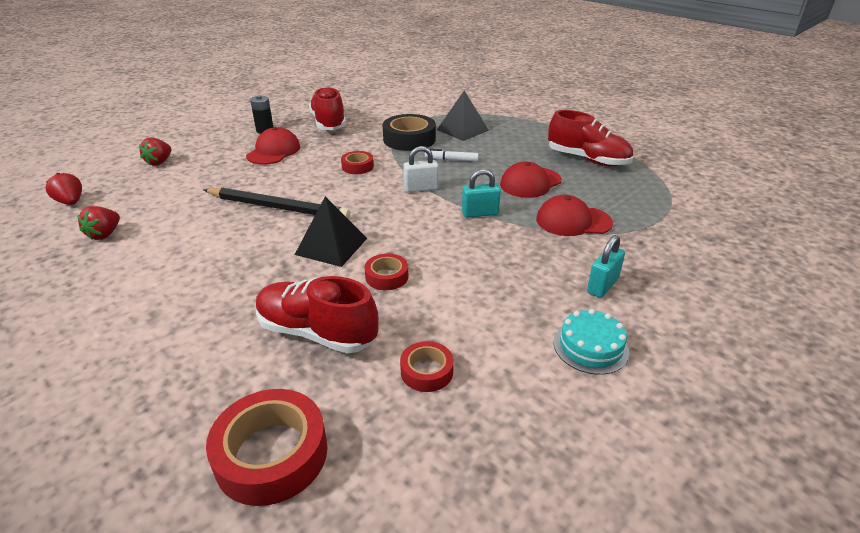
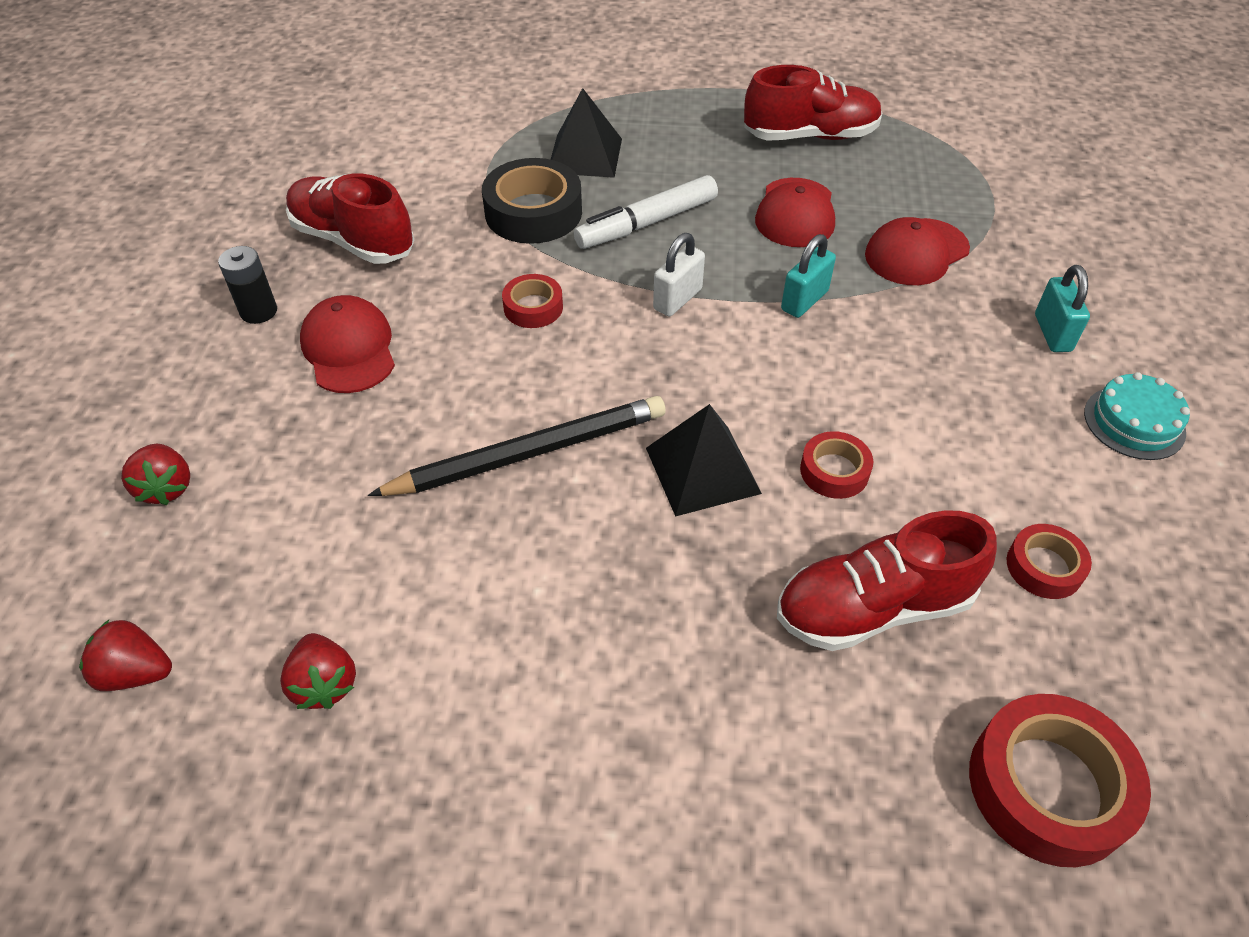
camera: 40 degrees left, 15 degrees up
(451, 160) = (647, 223): white marker -> white marker, size x1.70

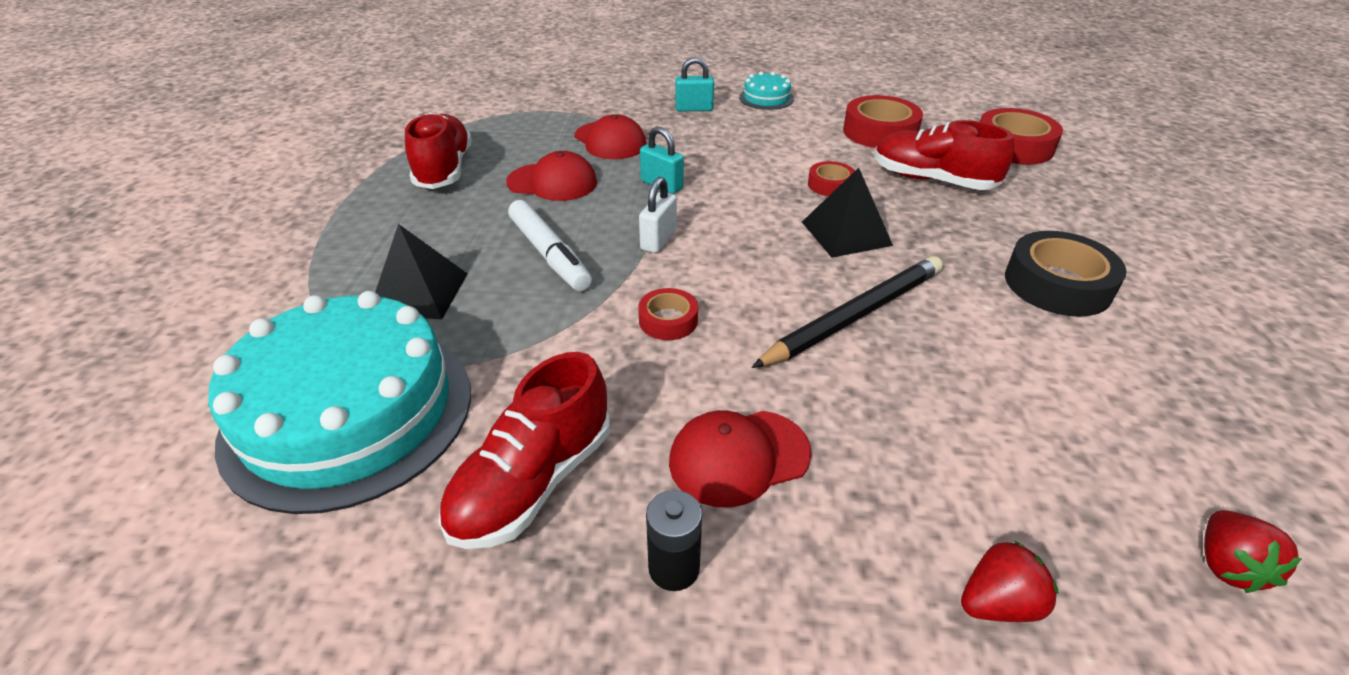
camera: 90 degrees left, 10 degrees down
(325, 684) = (1140, 417): red strawberry -> none
(441, 148) = (349, 412): none -> turquoise cake
(529, 453) = (854, 316): black pencil -> black pencil turned 75 degrees clockwise
(533, 212) = (513, 326): black tape -> black tape (1057, 284)
(677, 299) = (658, 240): white padlock -> white padlock turned 75 degrees clockwise
(873, 607) = (932, 180): red shoe -> red shoe turned 135 degrees clockwise
(1044, 567) = (880, 132): red tape -> red tape, size x1.80

